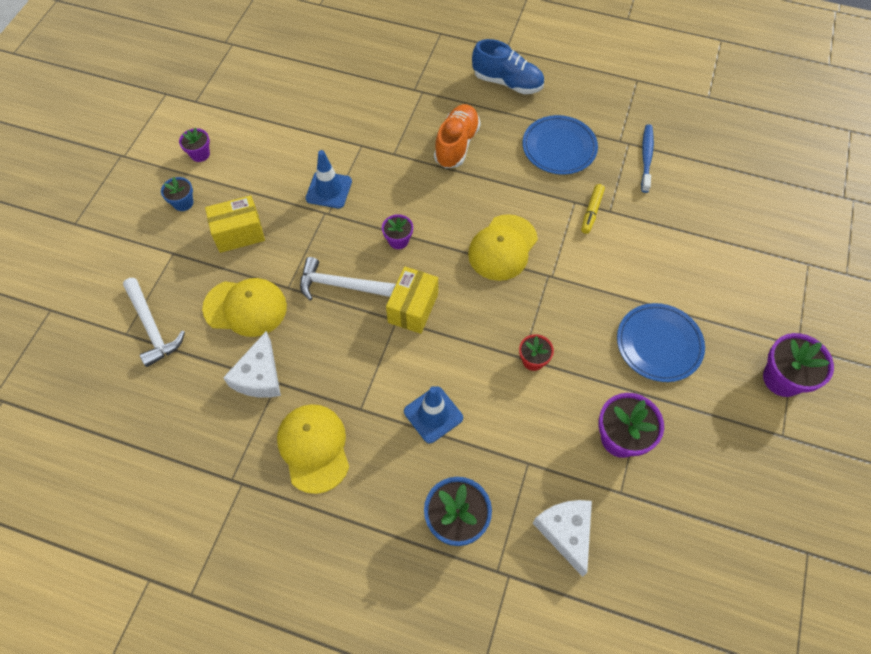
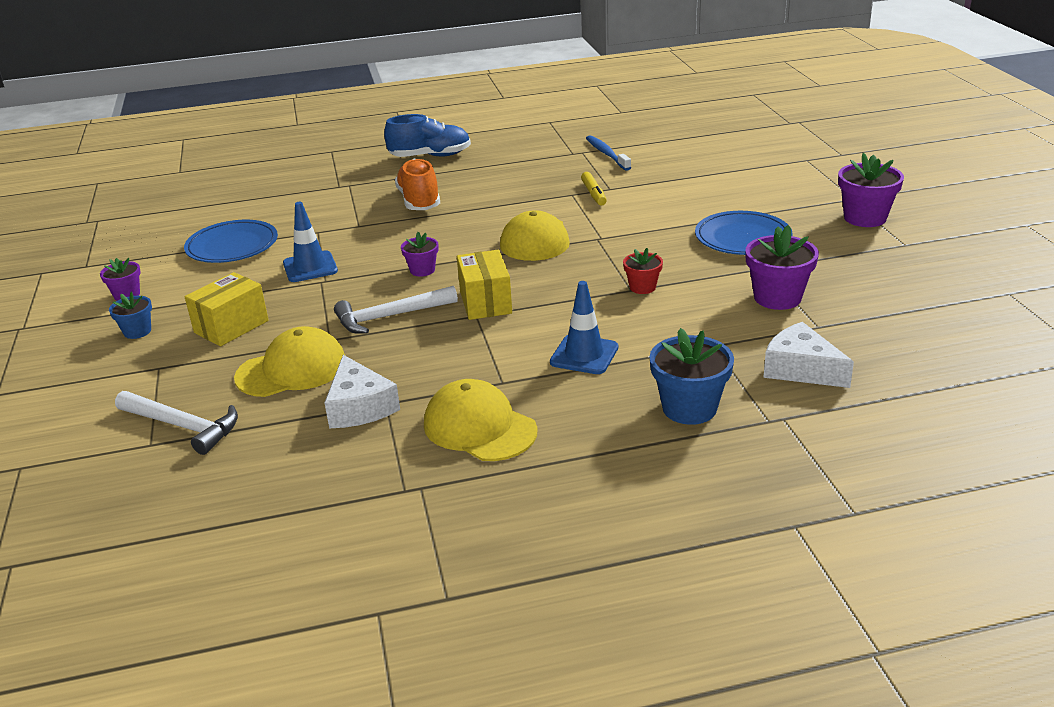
camera: 30 degrees left, 30 degrees down
(559, 147) = (521, 173): blue plate -> blue plate (232, 246)

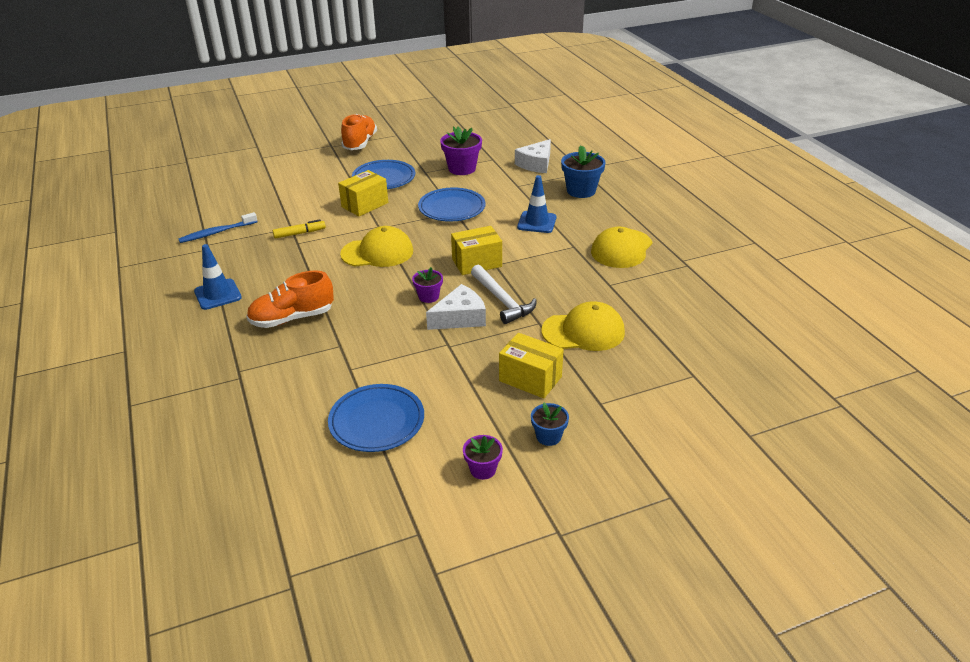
camera: 100 degrees left, 5 degrees up
(183, 426) = (668, 365): white hammer -> none
(292, 370) = (583, 331): yellow cap -> yellow cap turned 120 degrees clockwise
(310, 267) = (423, 358): blue traffic cone -> blue traffic cone (218, 294)
(359, 407) = (617, 294): white cheese -> white cheese (460, 318)
(430, 156) = (179, 328): blue shoe -> none
(642, 287) = (452, 208): red flower pot -> blue plate
(661, 228) = (365, 205): none -> yellow box
(865, 218) = (360, 143): purple flower pot -> orange shoe

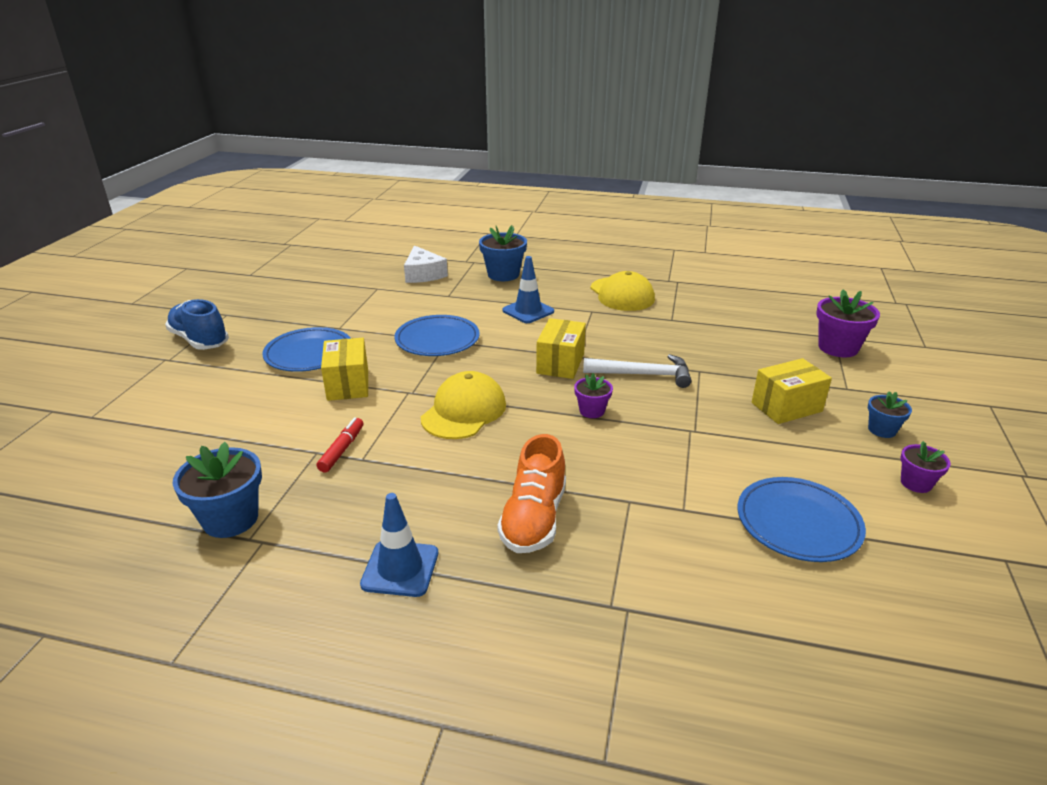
camera: 55 degrees left, 5 degrees down
(217, 232) = (230, 519): blue toothbrush -> blue flower pot
(299, 233) = (342, 450): yellow marker -> red marker
(360, 143) = (200, 340): orange shoe -> blue shoe
(460, 318) = (650, 407): white cheese -> none
(462, 169) = (368, 308): purple flower pot -> purple flower pot (838, 348)
(583, 331) = (733, 356): yellow cap -> none

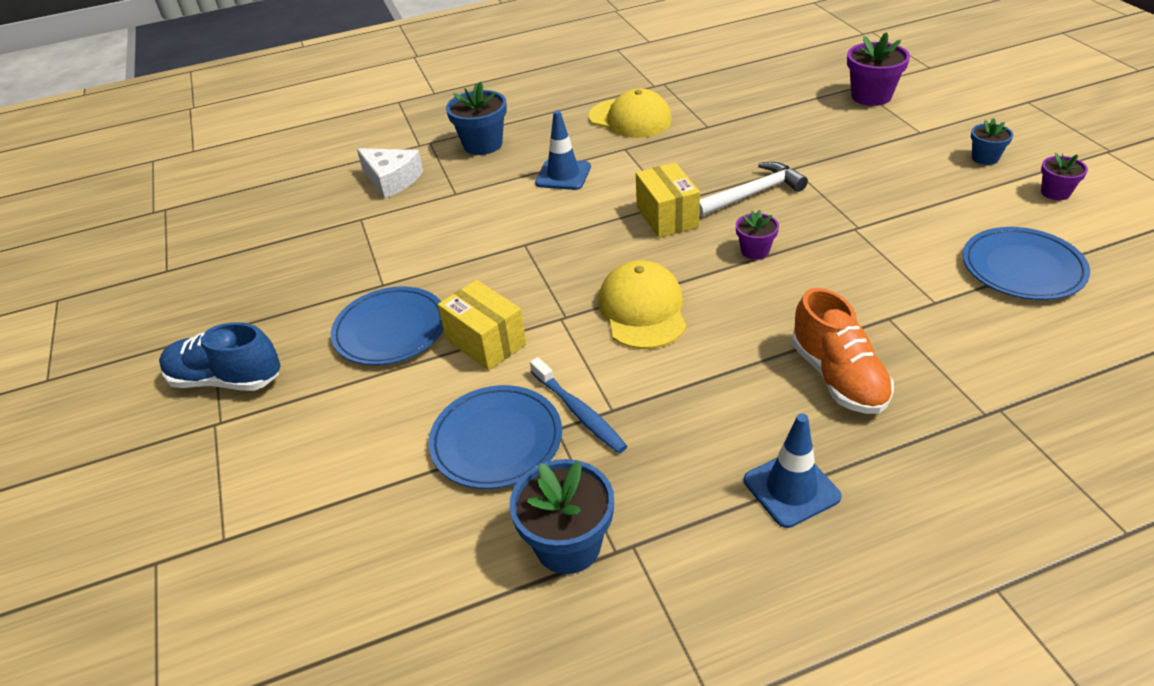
camera: 30 degrees left, 10 degrees up
(342, 450) = (579, 412): red marker -> blue toothbrush
(437, 340) = (512, 248): blue plate -> blue plate (496, 440)
(786, 407) = (898, 170): yellow box -> none

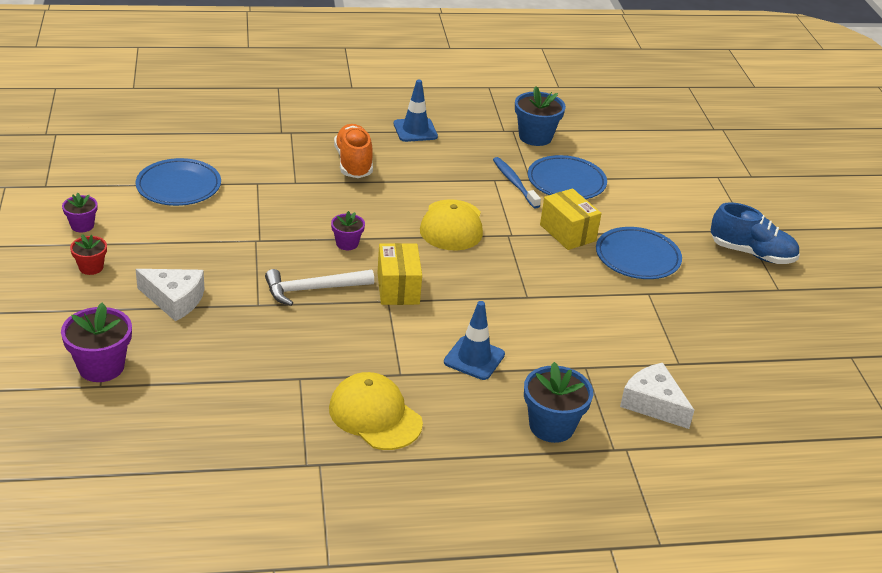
camera: 175 degrees left, 5 degrees down
(873, 152) = (174, 300): none -> white cheese
(985, 158) = (91, 267): blue flower pot -> red flower pot

